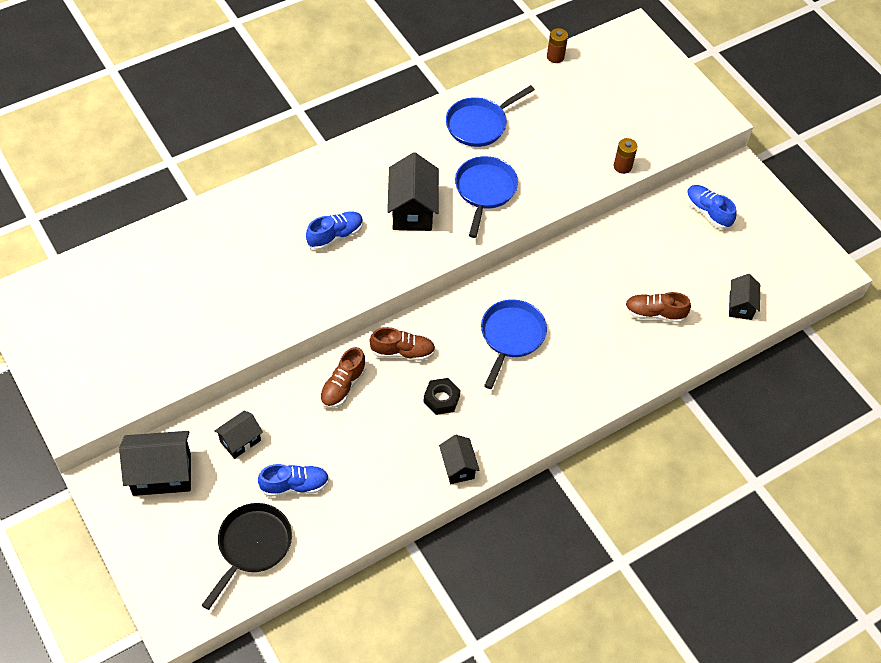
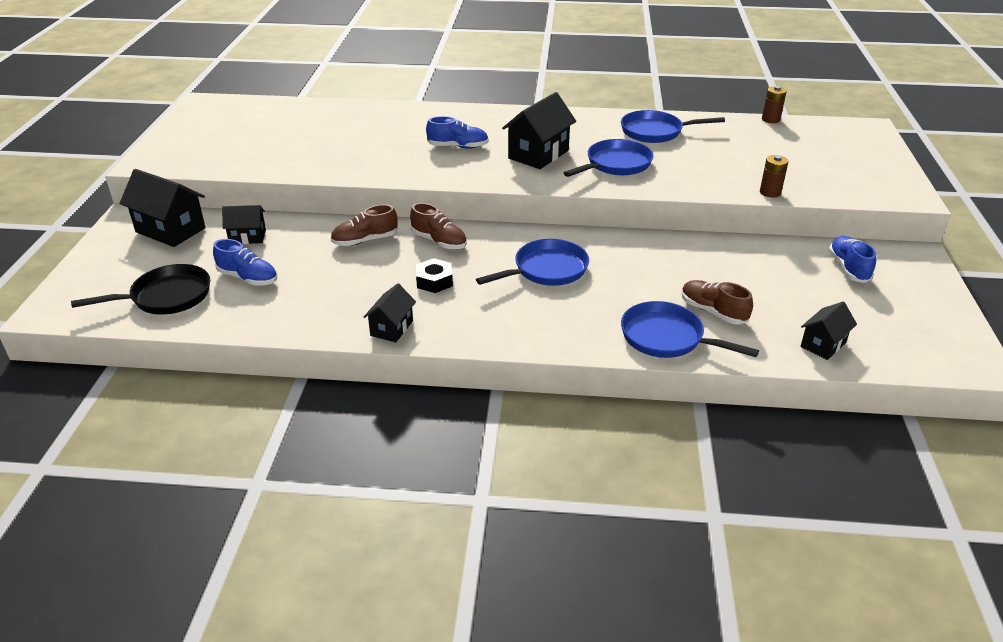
camera: 40 degrees right, 20 degrees down
(645, 359) = (667, 338): none -> blue pan

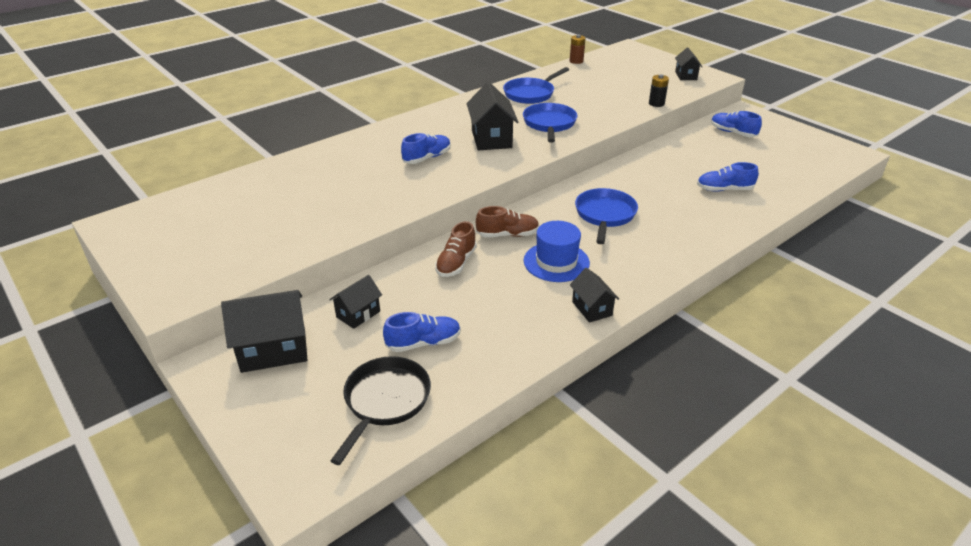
camera: 45 degrees left, 0 degrees up
(434, 281) = (556, 262): black nut -> blue hat
(667, 338) = (733, 217): blue pan -> none
(713, 311) = (724, 189): brown shoe -> blue shoe
(770, 192) = (656, 103): brown battery -> black battery
(823, 344) = (794, 178): black house -> black house (686, 76)

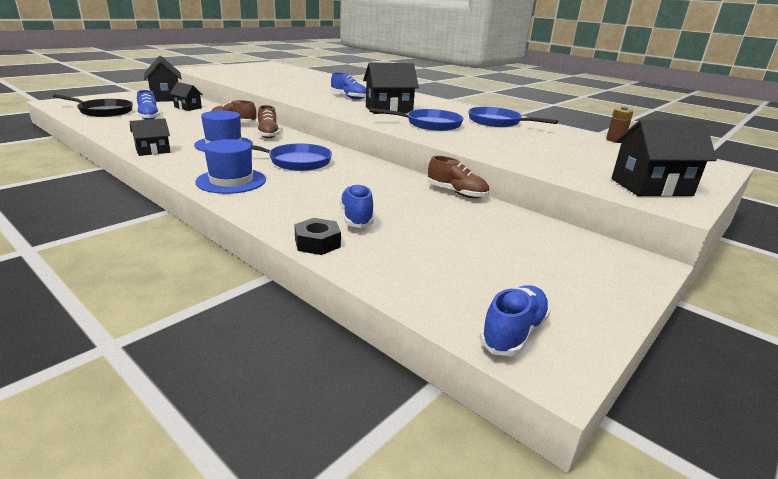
camera: 80 degrees right, 10 degrees down
(656, 103) = (524, 164): black battery -> none
(659, 147) = (456, 193): none -> brown shoe
(670, 247) = (231, 181): none -> blue hat
(686, 76) = (651, 187): black house -> black house, size x1.70
(732, 133) = (541, 242): blue shoe -> blue shoe (513, 332)
(773, 205) = (317, 243): none -> black nut

